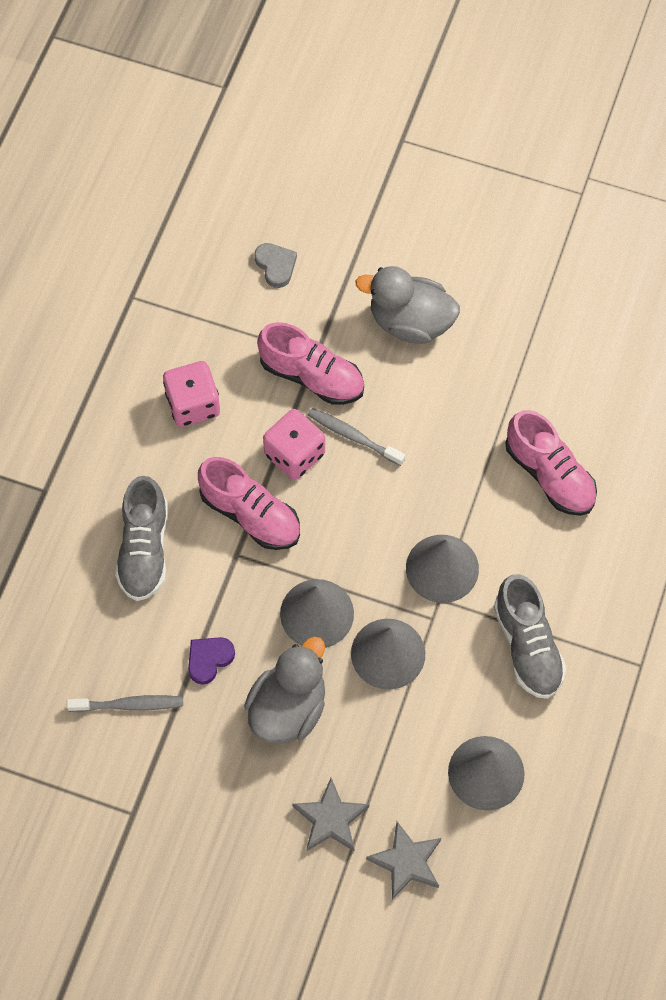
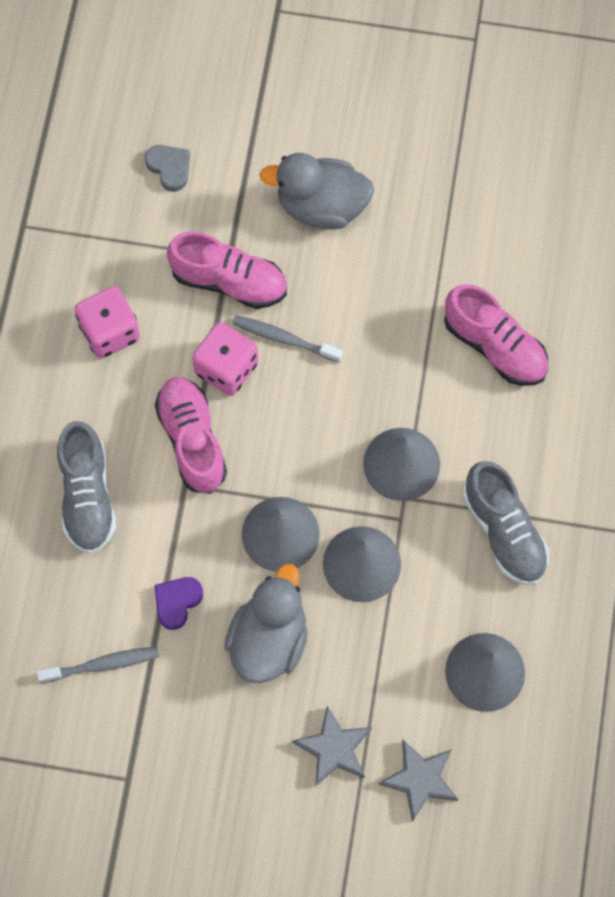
camera: 10 degrees left, 5 degrees up
(250, 514) = (192, 440): pink shoe -> pink shoe turned 135 degrees counterclockwise

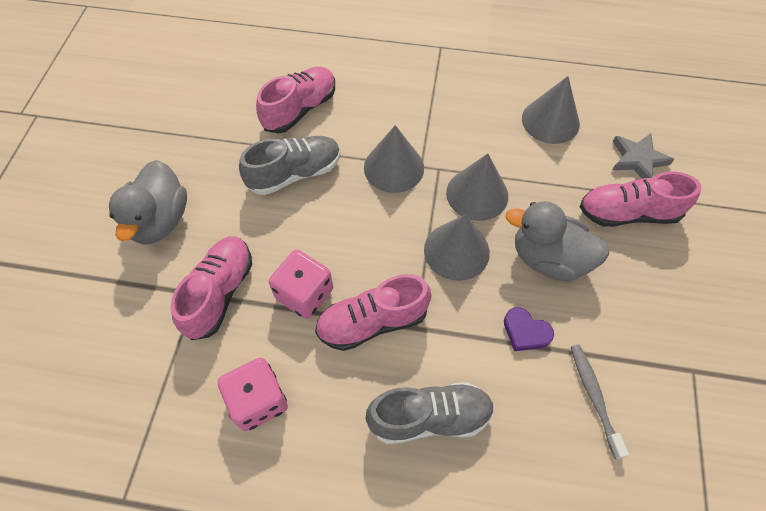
camera: 90 degrees left, 10 degrees down
(169, 168) = (91, 348): grey heart -> none
(284, 339) = (280, 248): grey toothbrush -> none
(333, 748) = (628, 213): grey star -> pink shoe
(504, 531) = (444, 108): grey shoe -> grey shoe (295, 174)

